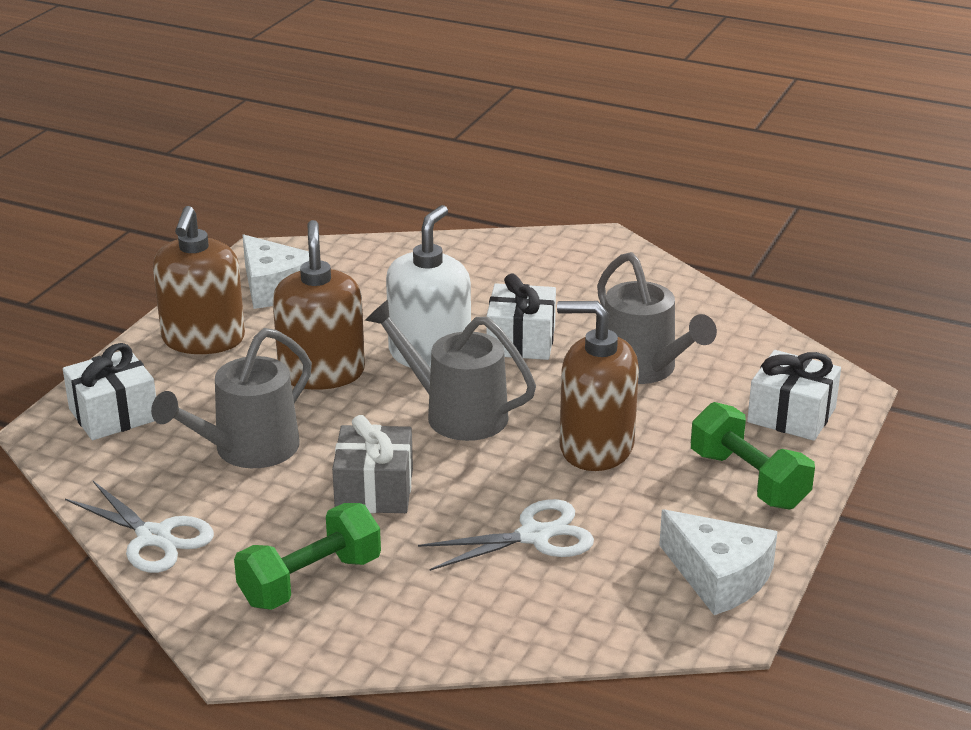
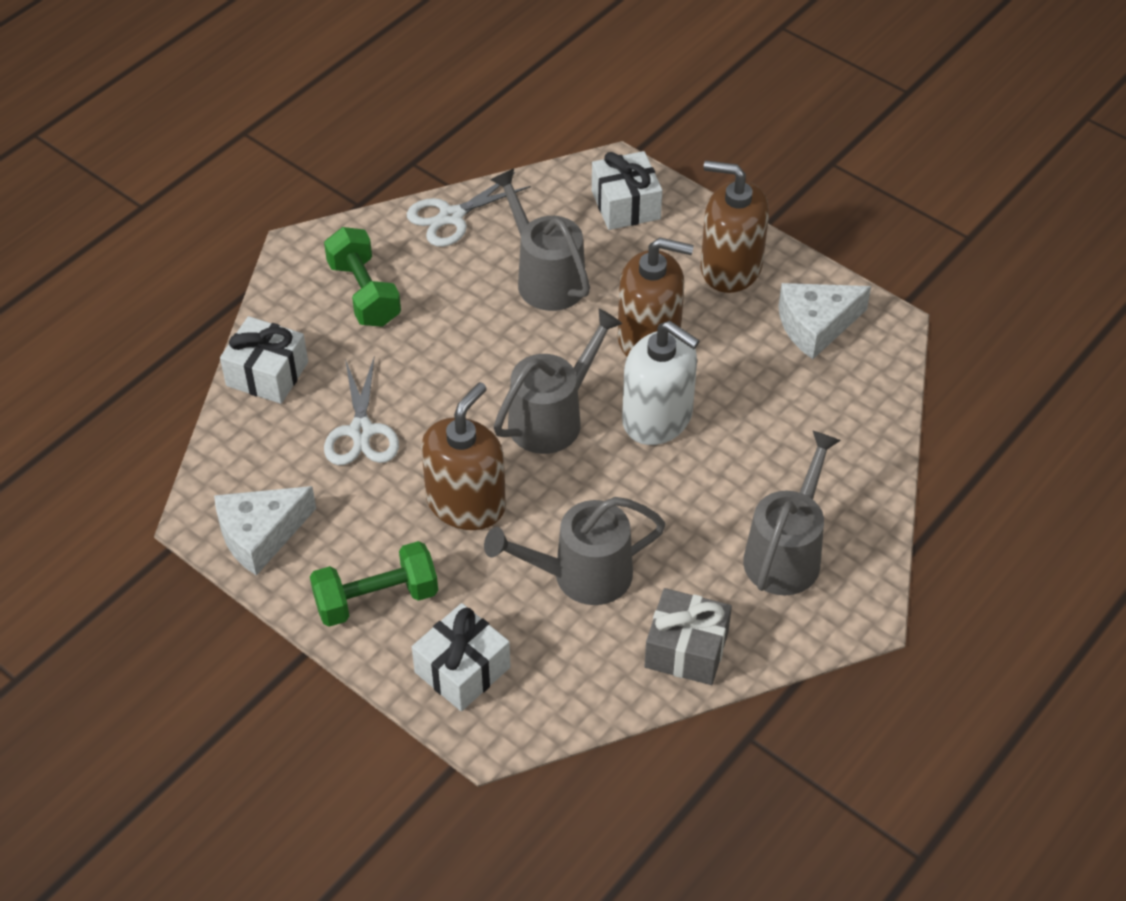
camera: 105 degrees right, 20 degrees up
(374, 490) = (461, 345): grey gift -> grey gift (686, 649)
(521, 341) = (662, 491): white gift -> white gift (267, 374)
(557, 276) = (786, 552): none -> grey watering can

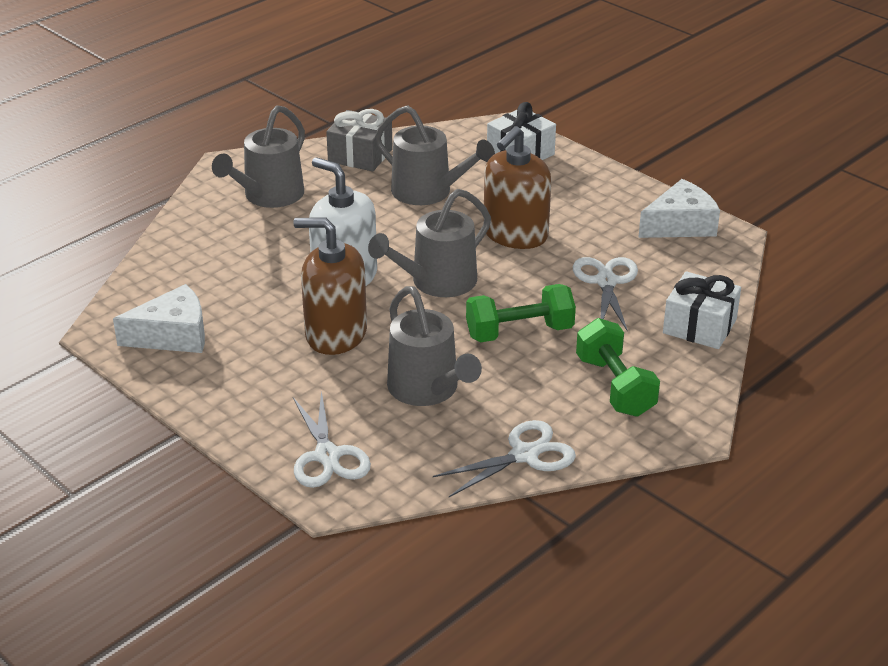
camera: 175 degrees left, 15 degrees down
(376, 599) = (584, 188): green dumbbell -> green dumbbell (519, 332)
(580, 575) = (429, 192): grey watering can -> grey watering can turned 45 degrees clockwise
(625, 205) = (327, 456): white gift -> white scissors
(730, 267) = (235, 388): brown soap dispenser -> none

